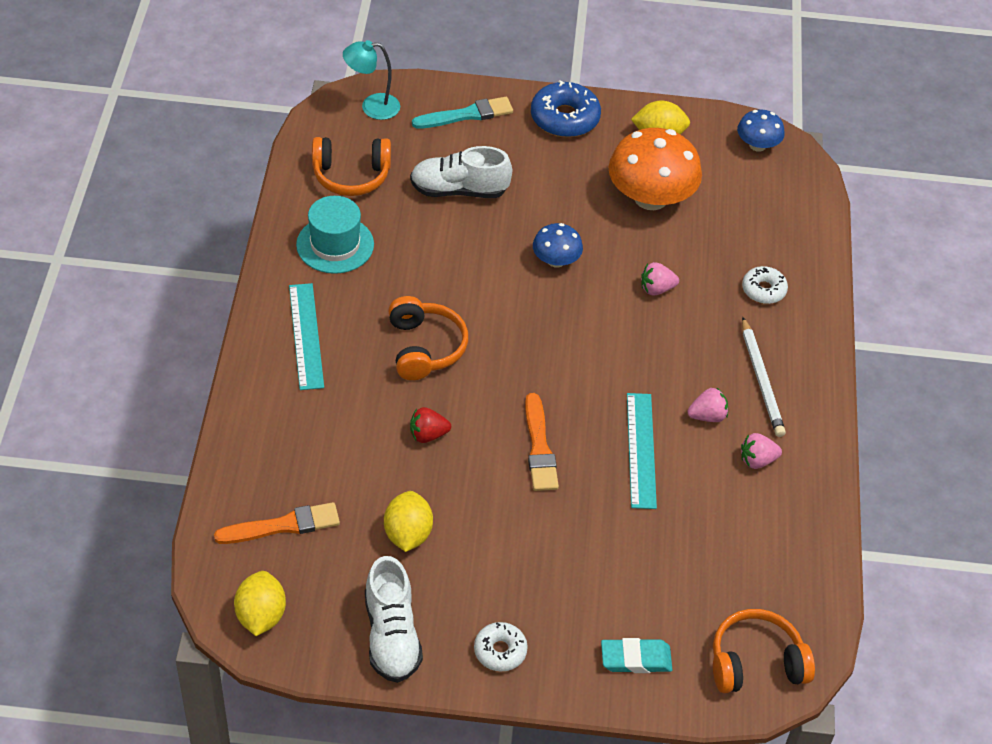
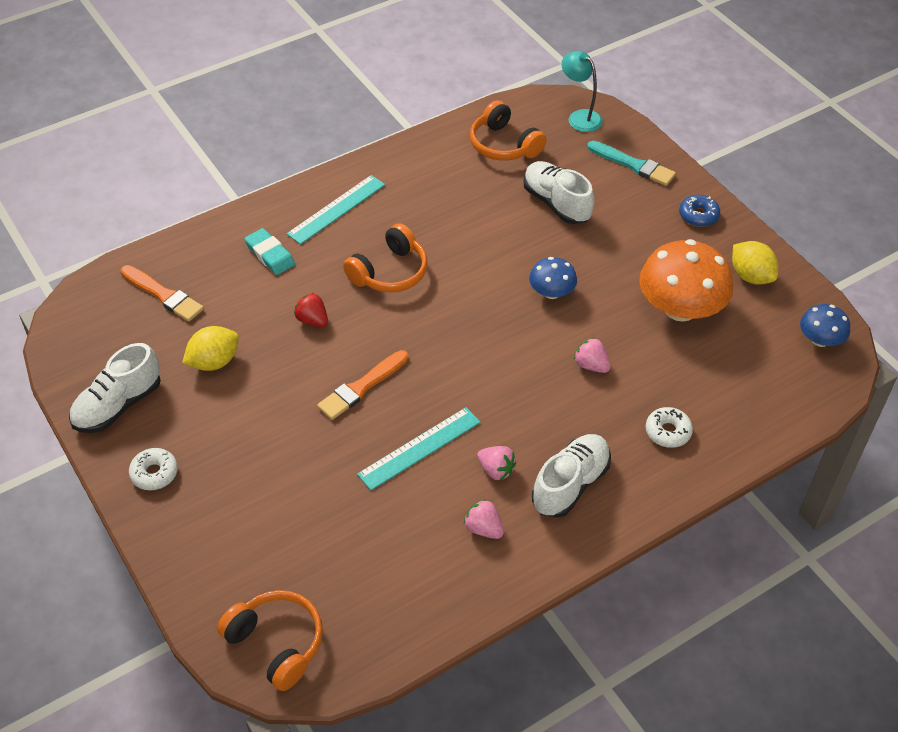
camera: 55 degrees right, 0 degrees up
(261, 616) = (79, 329): yellow lemon -> none
(335, 244) = (432, 174): turquoise hat -> none
(564, 118) = (698, 215): blue donut -> blue donut, size x0.60
(636, 659) = (214, 560): turquoise eraser -> turquoise eraser (270, 255)
(761, 380) = (570, 484): white pencil -> white shoe

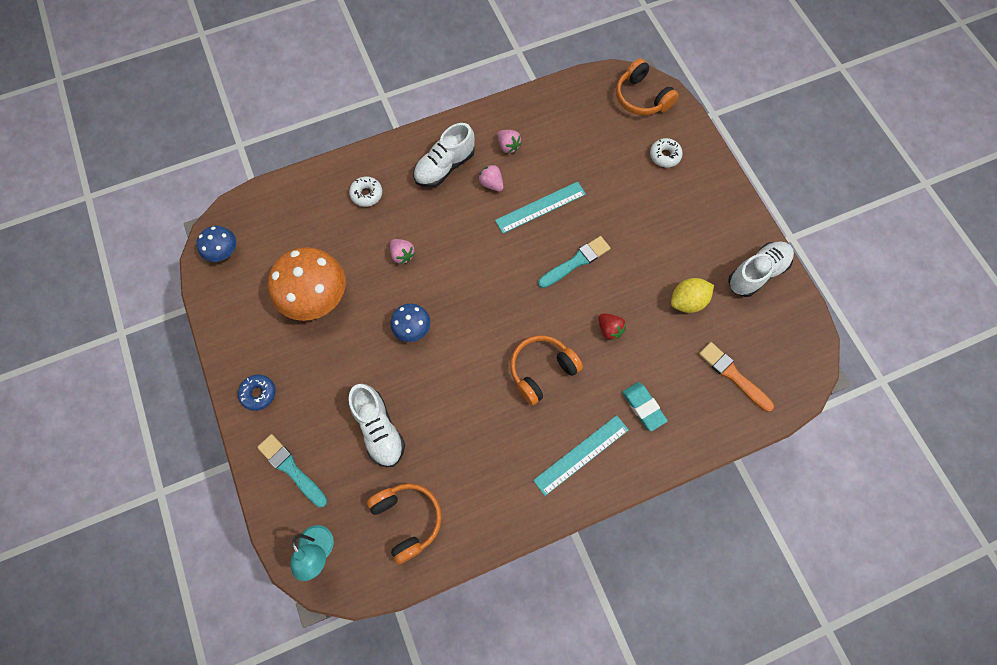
camera: 170 degrees left, 20 degrees up
(154, 473) = (724, 215): white donut -> white donut (664, 156)
(361, 387) = (576, 262): orange brush -> turquoise brush
(751, 276) = (245, 319): yellow lemon -> none

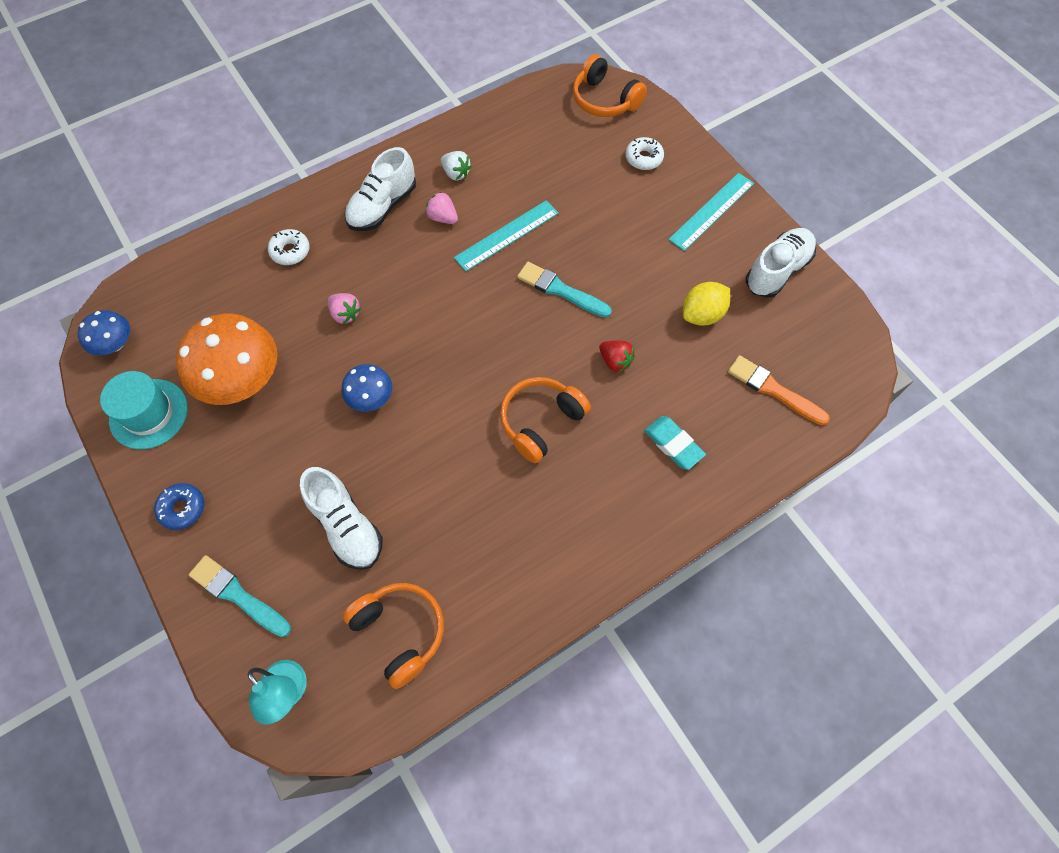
camera: 10 degrees left, 5 degrees down
(242, 313) = (149, 414): none -> turquoise hat
(508, 146) = (456, 173): pink strawberry -> white strawberry
(576, 262) = (560, 290): turquoise brush -> turquoise brush turned 105 degrees counterclockwise
(581, 455) = (608, 513): turquoise ruler -> turquoise ruler (711, 211)

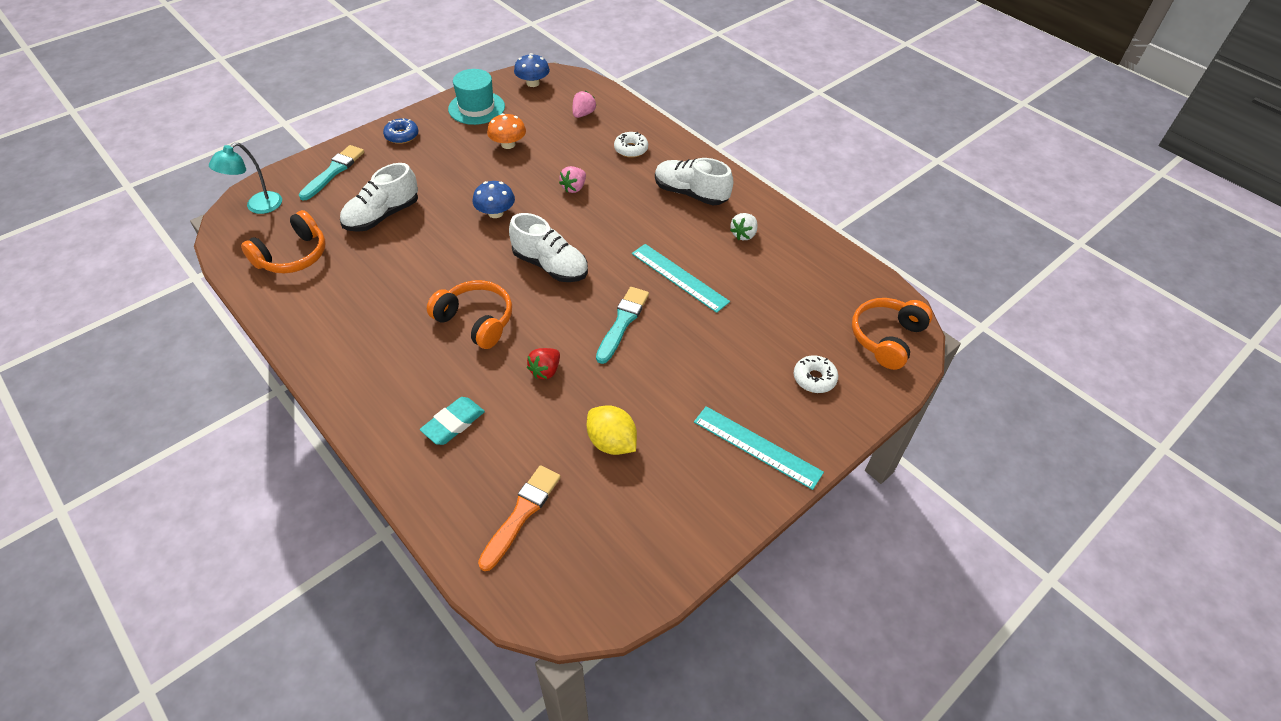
camera: 80 degrees right, 15 degrees down
(242, 379) = (508, 144): orange mushroom -> orange mushroom, size x0.52
(443, 218) = (689, 232): pink strawberry -> pink strawberry (583, 114)
(777, 271) = (685, 516): white shoe -> white shoe (550, 265)

